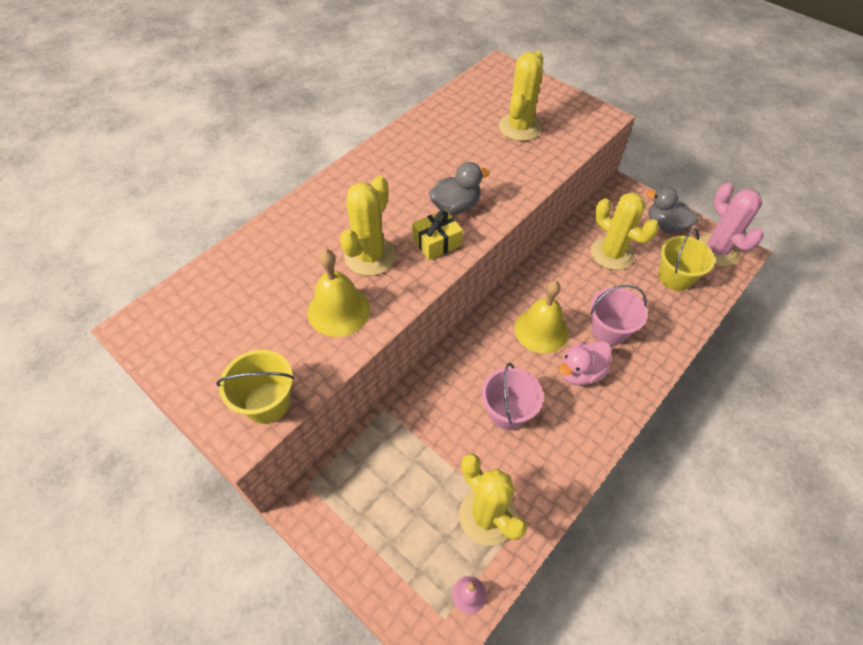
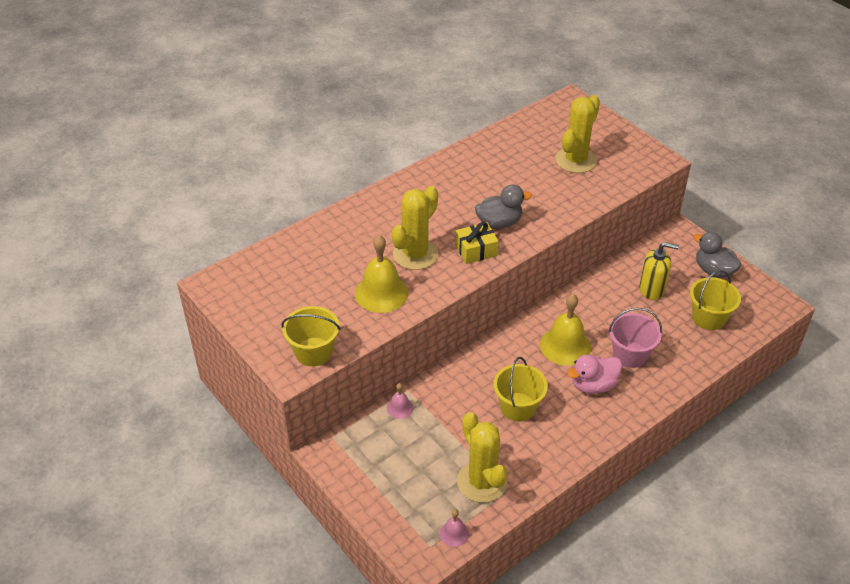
camera: 10 degrees right, 10 degrees down
(379, 434) = (400, 408): none -> pink bell
(507, 411) = (518, 407): pink bucket -> yellow bucket
(612, 253) = (652, 289): yellow cactus -> yellow soap dispenser
(717, 250) = (759, 299): pink cactus -> none

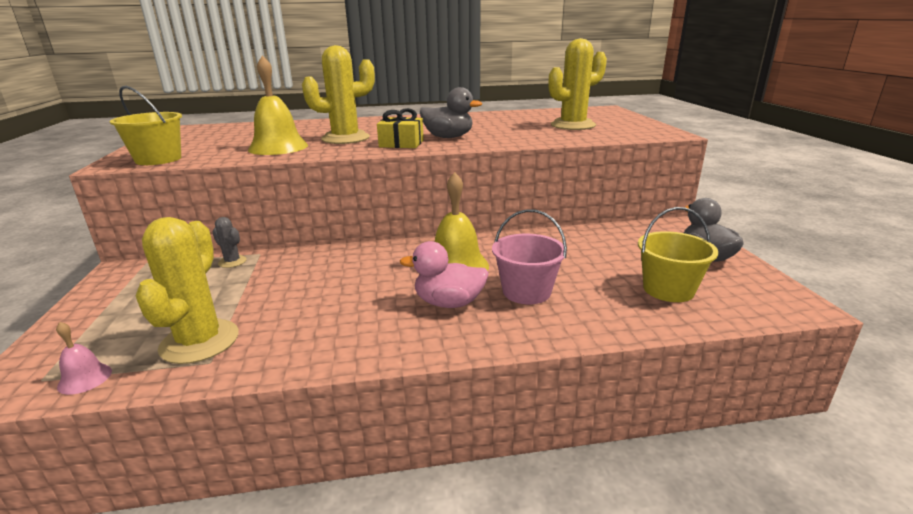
camera: 30 degrees right, 20 degrees down
(400, 408) = (232, 262): pink bell -> grey cactus
(518, 407) = (339, 294): yellow bucket -> none
(652, 289) = (608, 252): yellow soap dispenser -> none

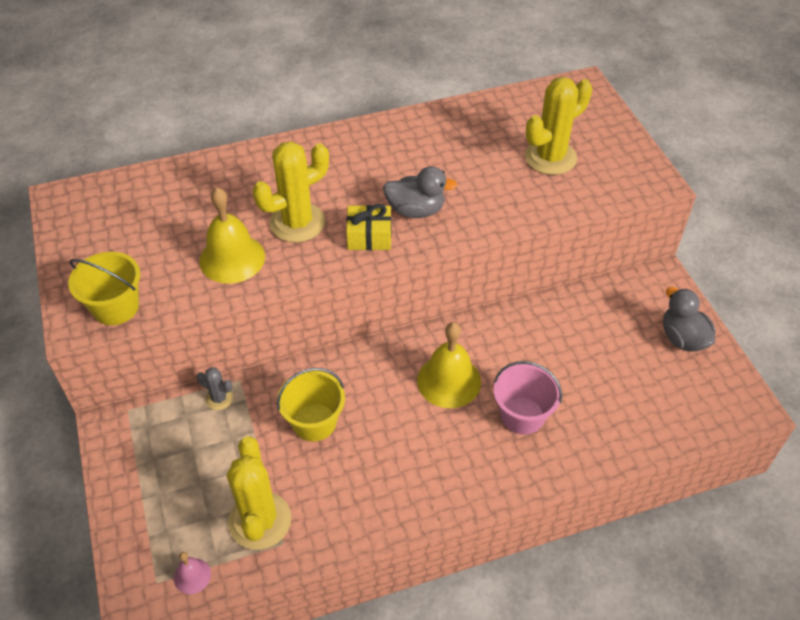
camera: 10 degrees left, 25 degrees up
(448, 303) = (456, 441): pink duck -> none
(668, 289) = (646, 397): yellow bucket -> yellow bucket (314, 422)

